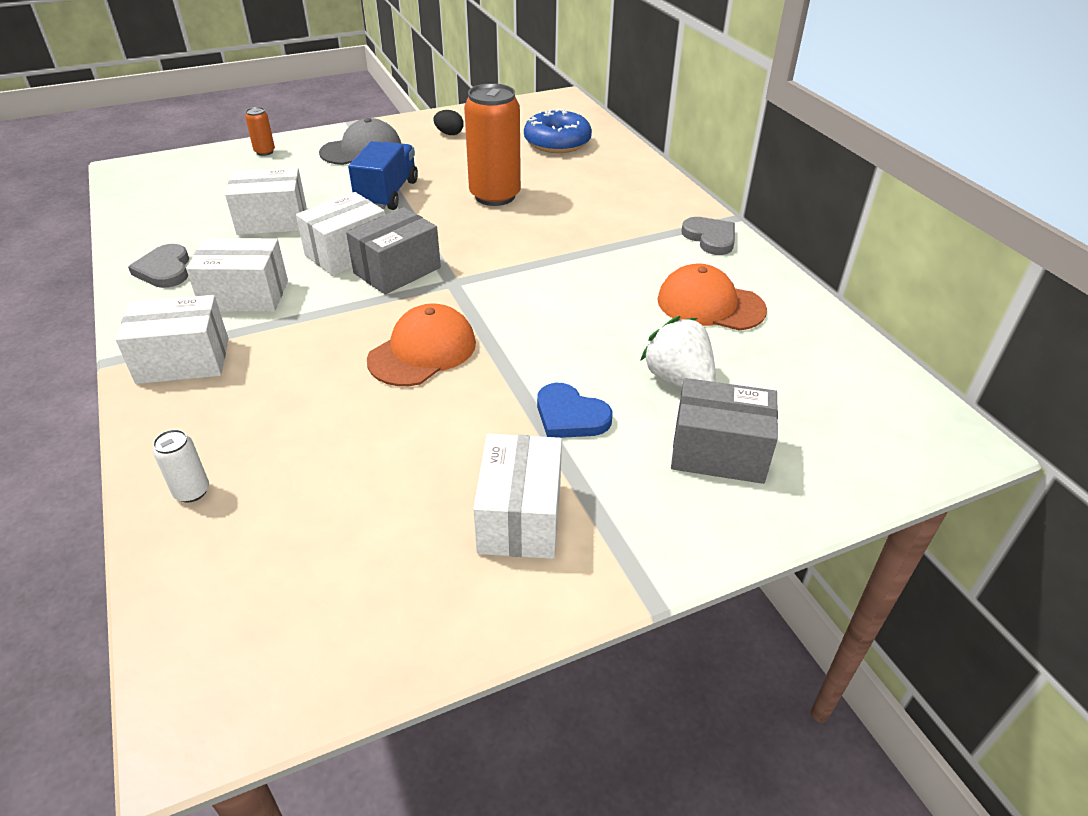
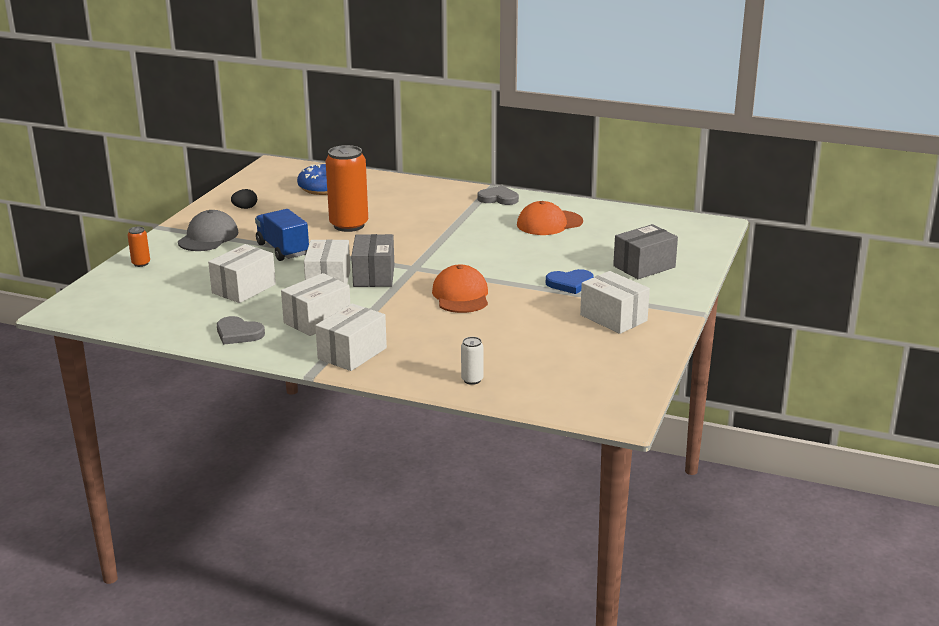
camera: 45 degrees left, 15 degrees down
(678, 379) = (587, 253): white strawberry -> none

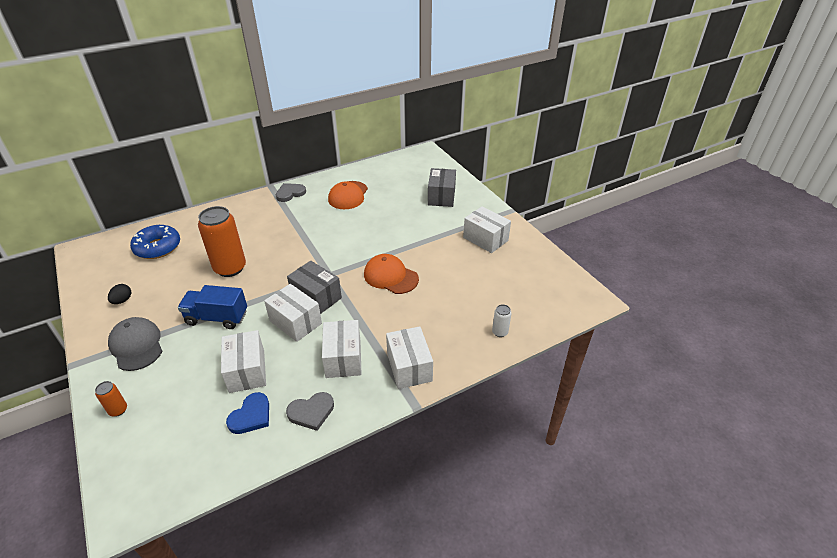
camera: 50 degrees left, 15 degrees up
(570, 284) = (428, 230): blue heart -> blue heart (251, 416)
(613, 318) = (485, 239): white box -> white box turned 45 degrees clockwise

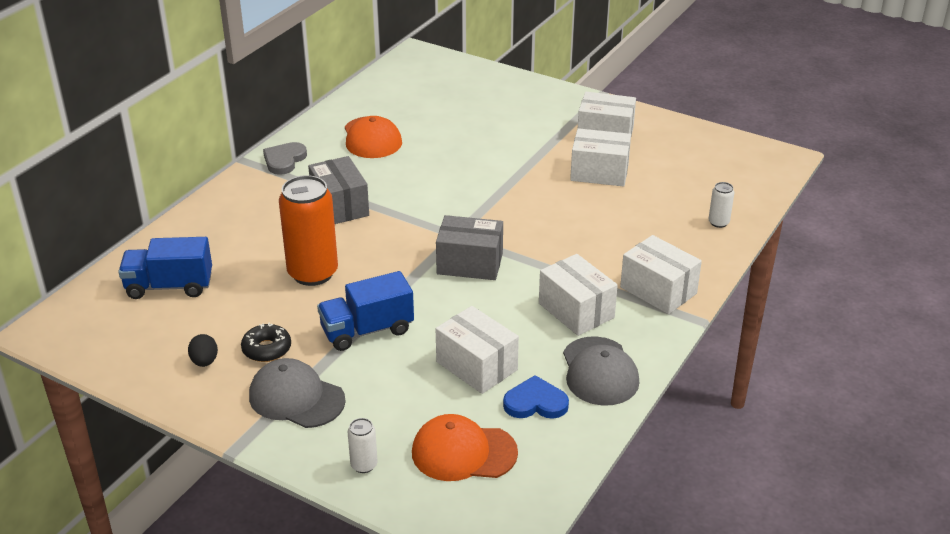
camera: 30 degrees left, 5 degrees down
(118, 410) = (364, 465): orange can -> white can
(157, 306) = (267, 349): none -> black donut
(158, 247) = (169, 286): blue donut -> blue truck
(251, 416) = (535, 402): blue heart -> blue heart turned 90 degrees counterclockwise
(295, 322) = (475, 298): white box -> white box (599, 172)
(311, 412) = (599, 371): grey heart -> grey cap
(390, 276) = (536, 211): orange cap -> orange cap (463, 452)
(441, 196) = (499, 103): grey box -> grey box (340, 206)

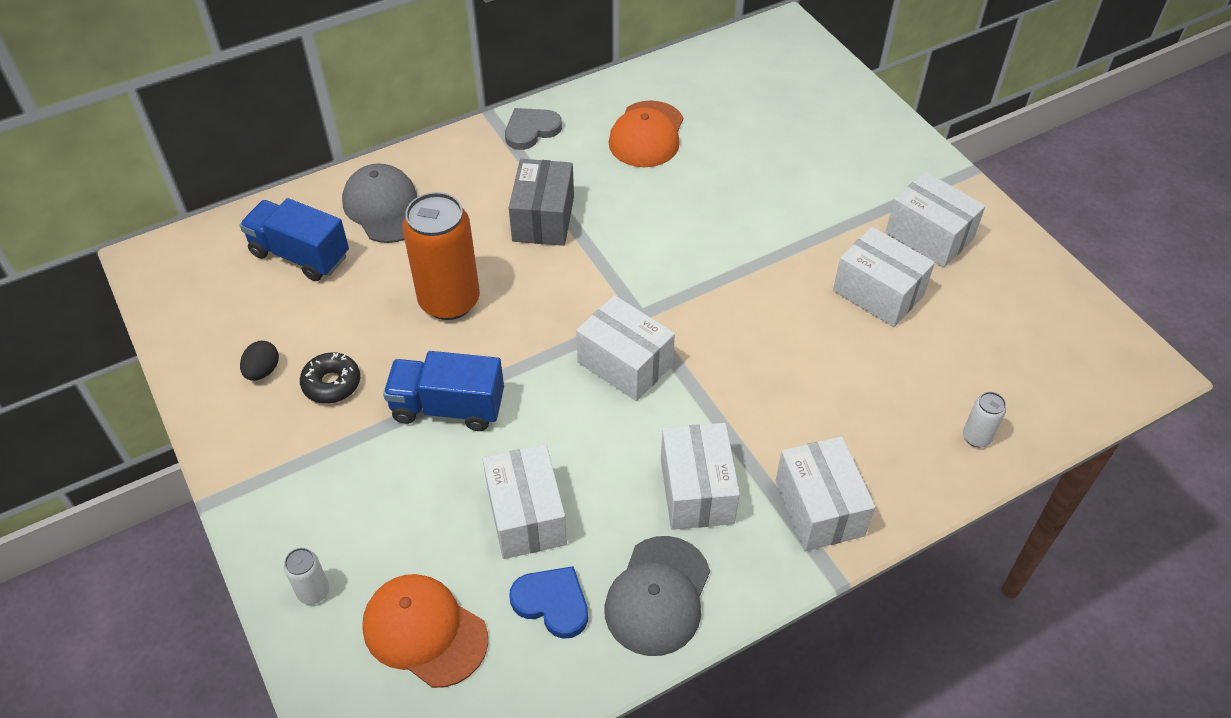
camera: 30 degrees right, 15 degrees up
(296, 398) = (313, 464): grey cap -> grey cap (385, 207)
(470, 263) = (625, 364): grey box -> white box

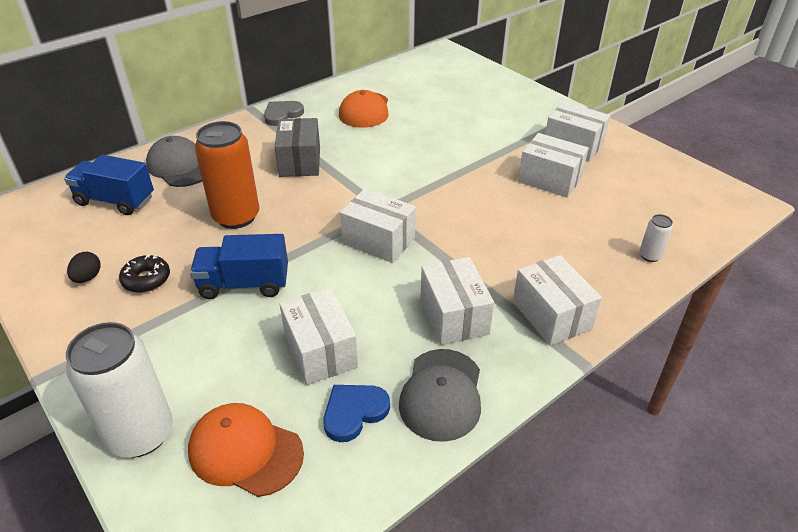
camera: 10 degrees left, 10 degrees down
(313, 592) = (141, 434): white can -> white can, size x2.26
(552, 603) = (354, 412): blue heart -> blue heart turned 60 degrees counterclockwise

